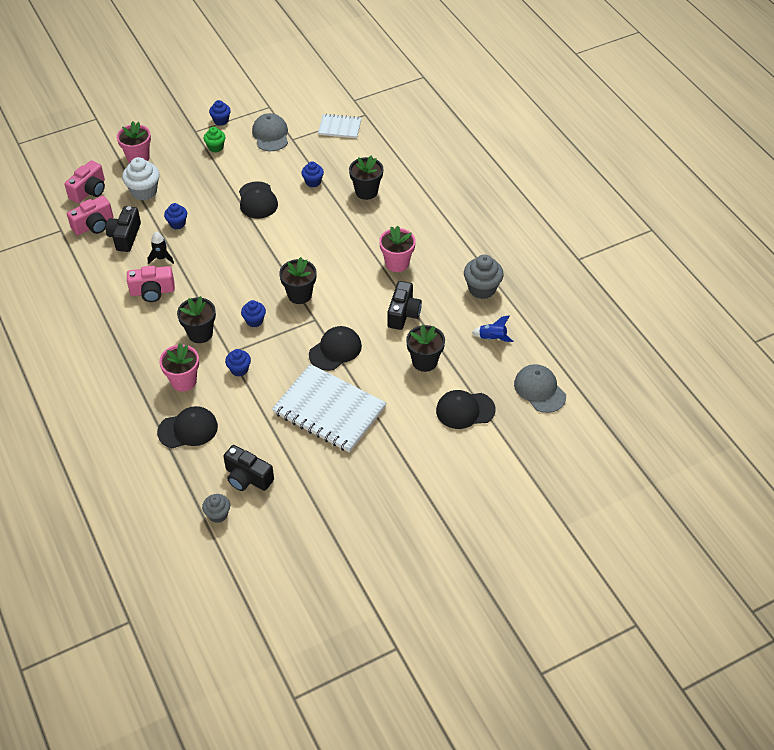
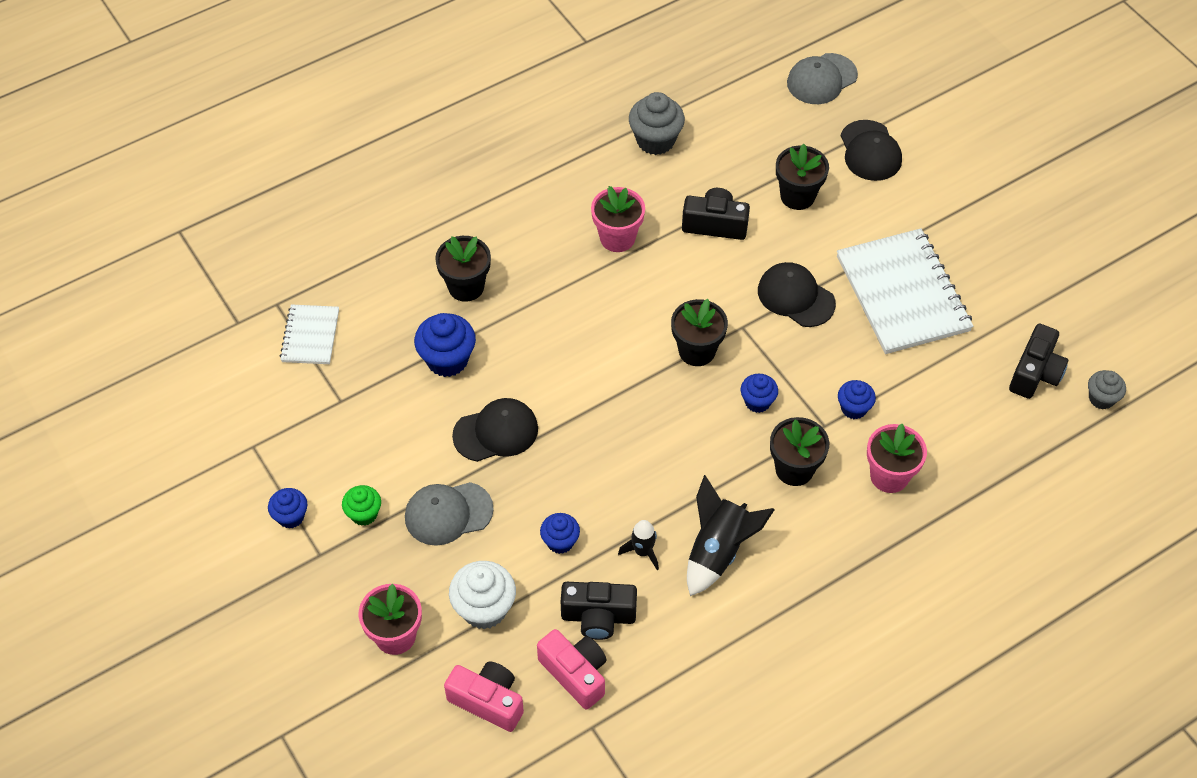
camera: 95 degrees left, 5 degrees up
(152, 291) = (718, 551): pink camera -> black rocket
(188, 429) = (974, 456): black cap -> none
(270, 135) = (330, 434): grey cap -> grey cap (448, 513)
(313, 182) = (447, 360): blue cupcake -> blue cupcake, size x1.64
(329, 410) = (902, 294): white notebook -> white notebook turned 45 degrees counterclockwise
(492, 338) = (743, 127): blue rocket -> none

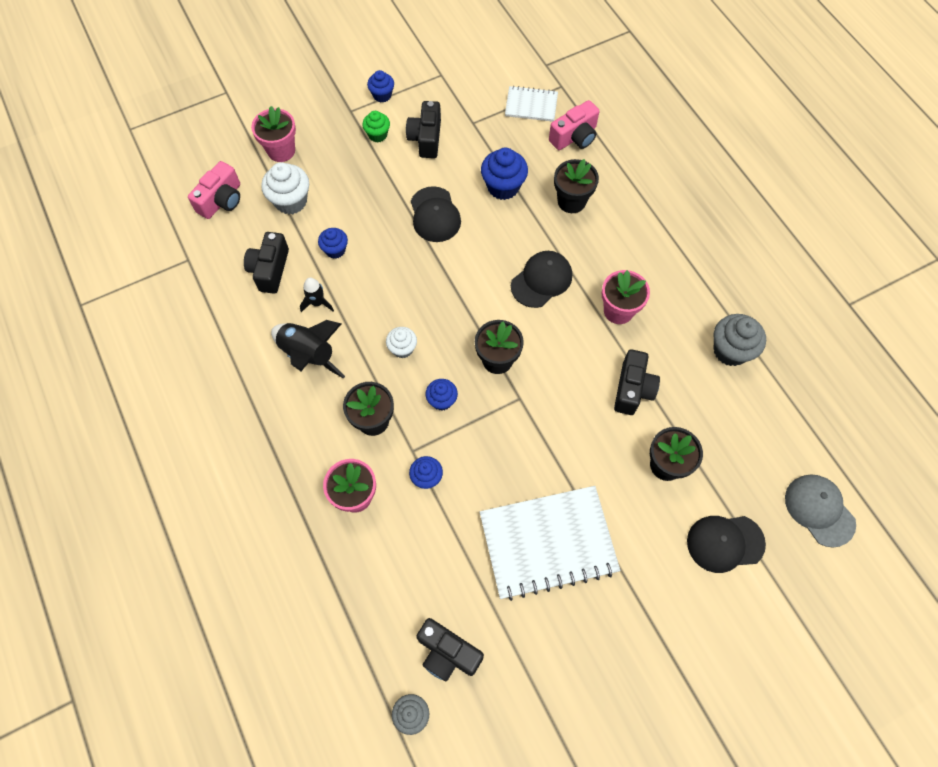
camera: 95 degrees right, 10 degrees up
(369, 454) = (426, 138): none -> black camera
(448, 513) = (370, 183): grey cap -> none
(575, 674) = (229, 252): pink camera -> pink camera (574, 137)
(696, 448) = (402, 349): none -> white cupcake
(795, 297) = (549, 446): black cap -> black cap (541, 280)

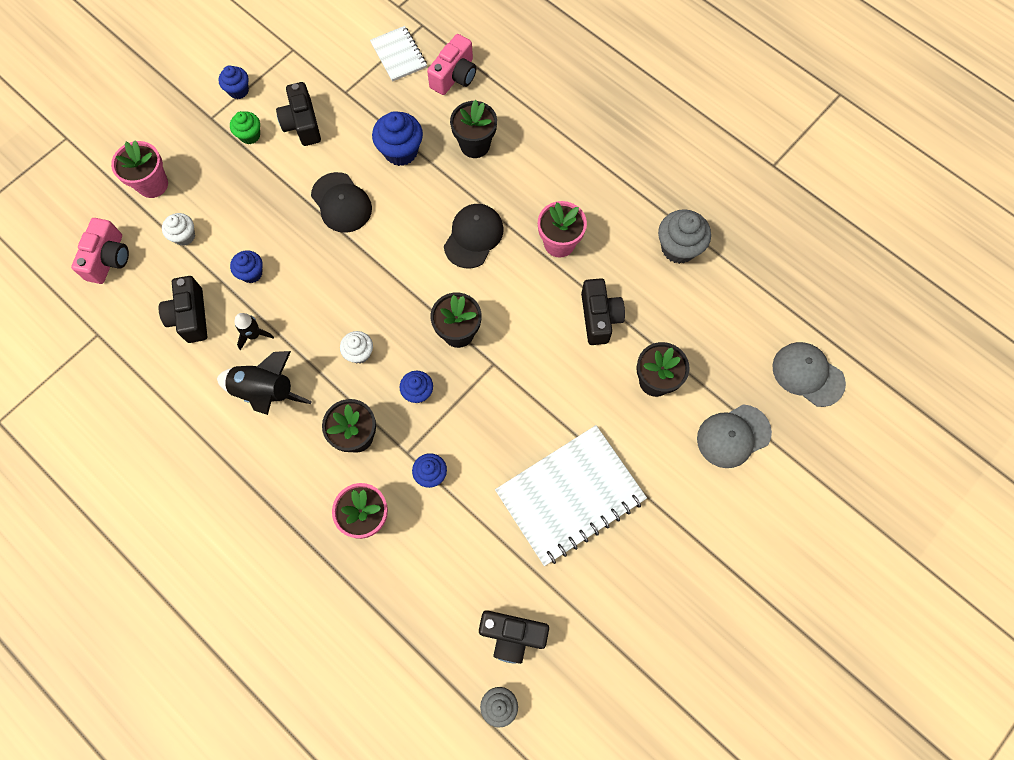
camera: 20 degrees left, 5 degrees up
(291, 201) = (184, 236): white cupcake -> white cupcake, size x0.61
(531, 105) = (398, 55): white notebook -> white notebook turned 75 degrees clockwise
(725, 543) = (733, 436): black cap -> grey cap

